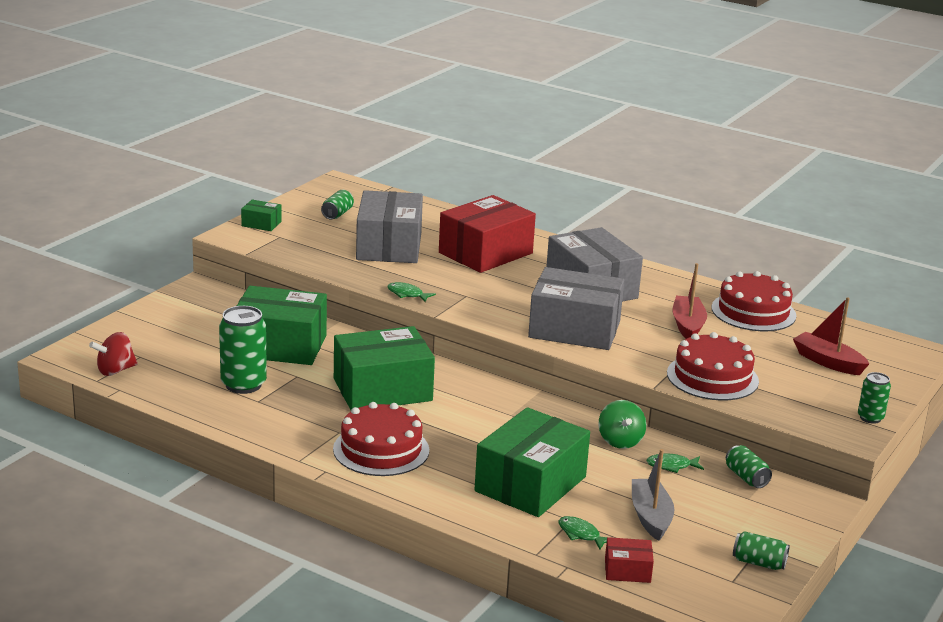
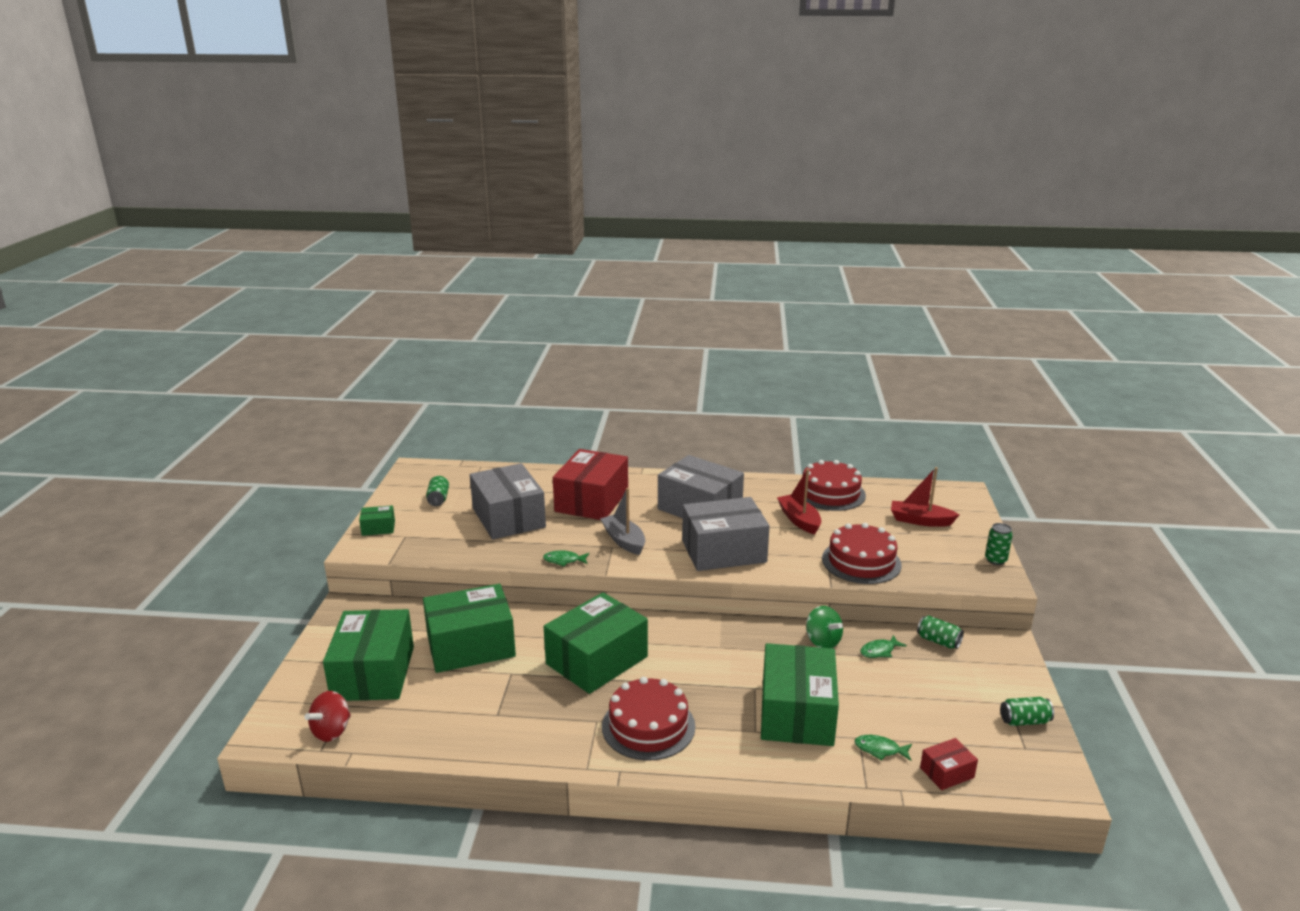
camera: 25 degrees left, 0 degrees up
(180, 341) = (373, 673): none -> green box
(243, 384) = (470, 701): green can -> none
(650, 517) = (911, 708): grey boat -> grey boat (624, 541)

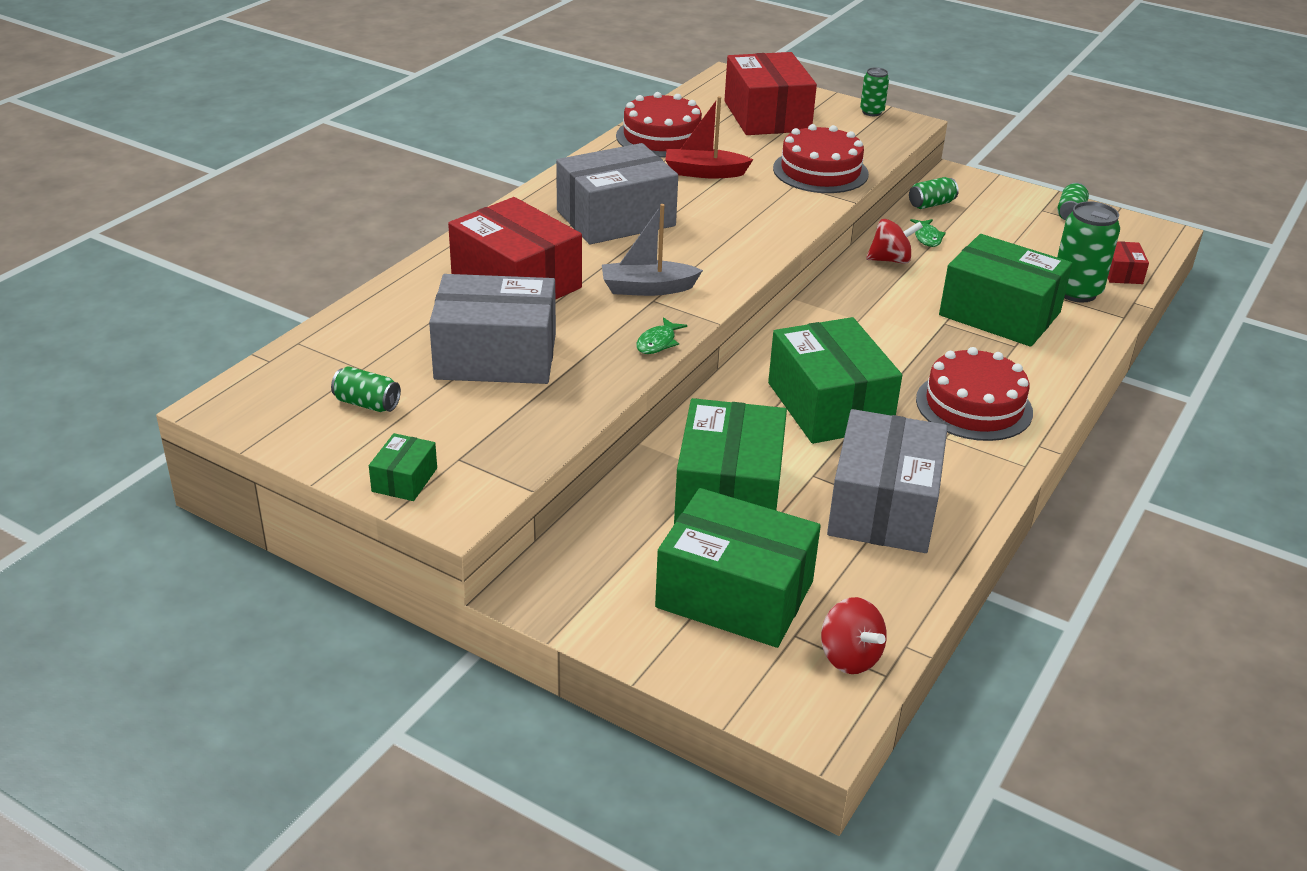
camera: 65 degrees left, 10 degrees up
(723, 551) = (732, 235): grey box -> grey box (883, 507)
(822, 641) = (890, 260): green spinning top -> red spinning top
(880, 749) = (1076, 292): green fish -> green can
(920, 521) = (767, 116): red boat -> red box

